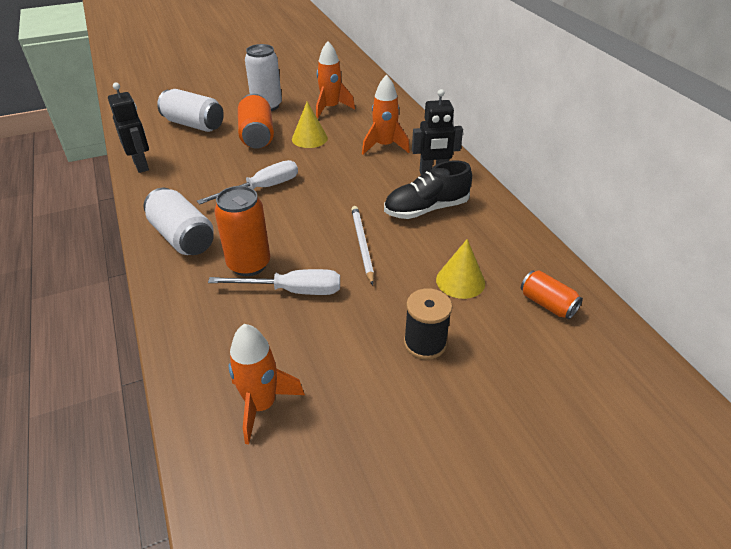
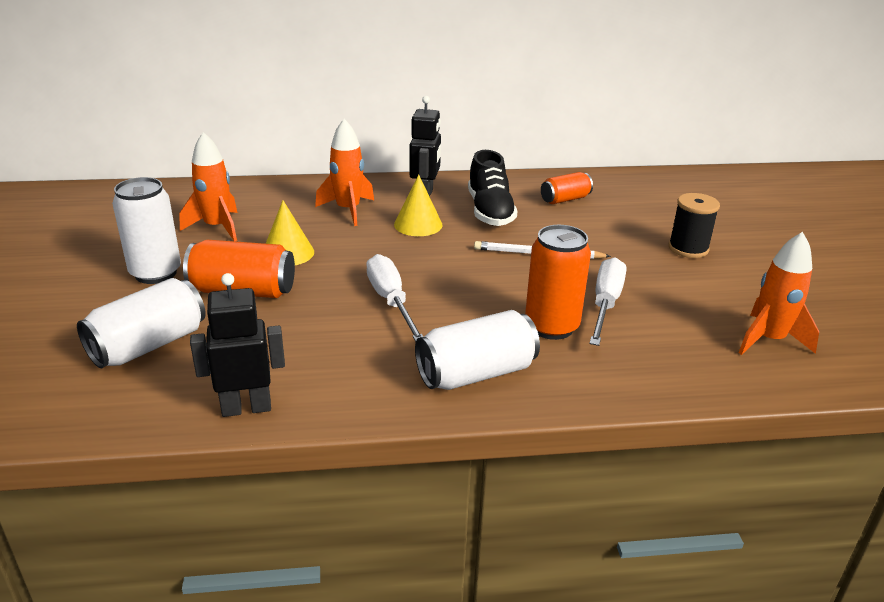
camera: 75 degrees left, 10 degrees down
(460, 281) = (608, 218): yellow cone -> yellow cone (418, 224)
(547, 304) = (644, 191): orange can -> orange can (565, 199)

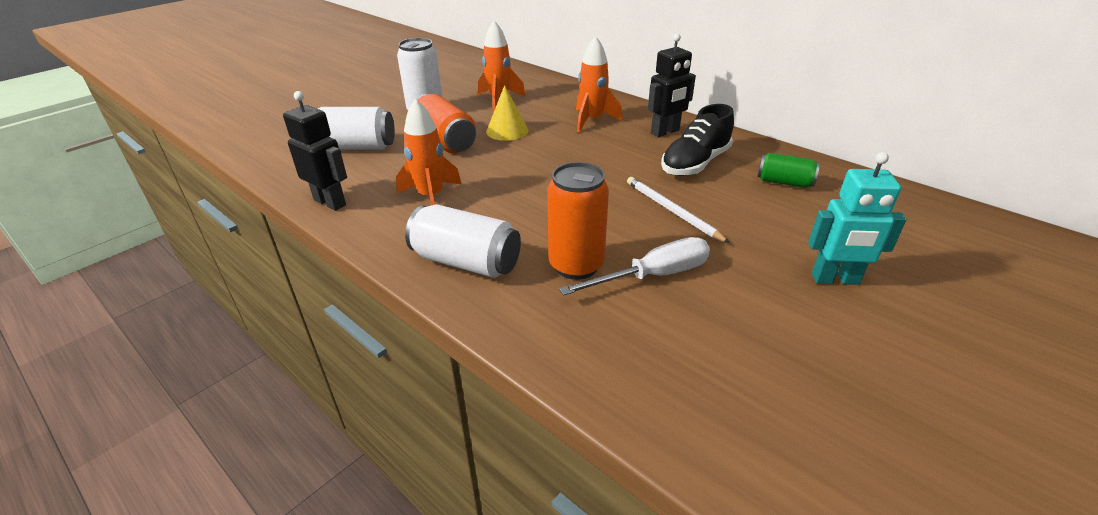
camera: 50 degrees right, 5 degrees up
(391, 301) = (507, 188): white screwdriver -> none
(418, 224) = (621, 149): yellow cone -> none
(565, 199) = (784, 182): orange can -> green can
(688, 248) = (835, 279): black spool -> turquoise robot
(768, 340) = (755, 404): orange rocket -> orange rocket (431, 197)

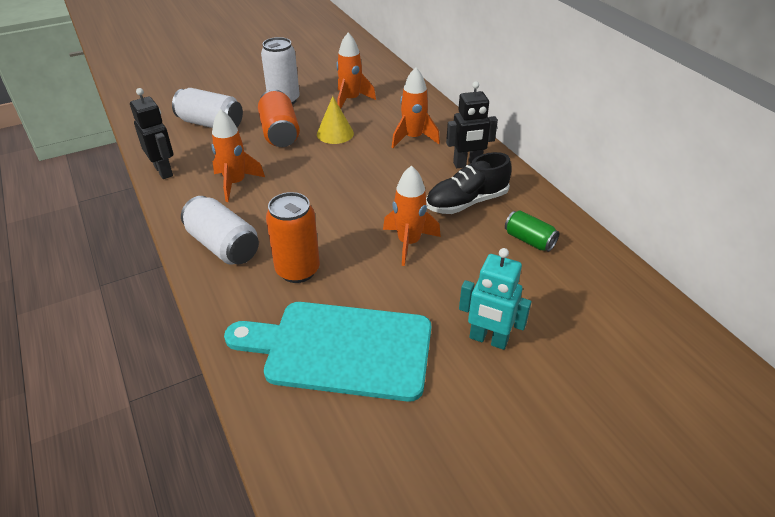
camera: 20 degrees right, 5 degrees up
(652, 276) = (347, 295): white screwdriver -> none
(672, 211) = (409, 243): white pencil -> orange rocket
(695, 333) = (341, 349): none -> turquoise cutting board

